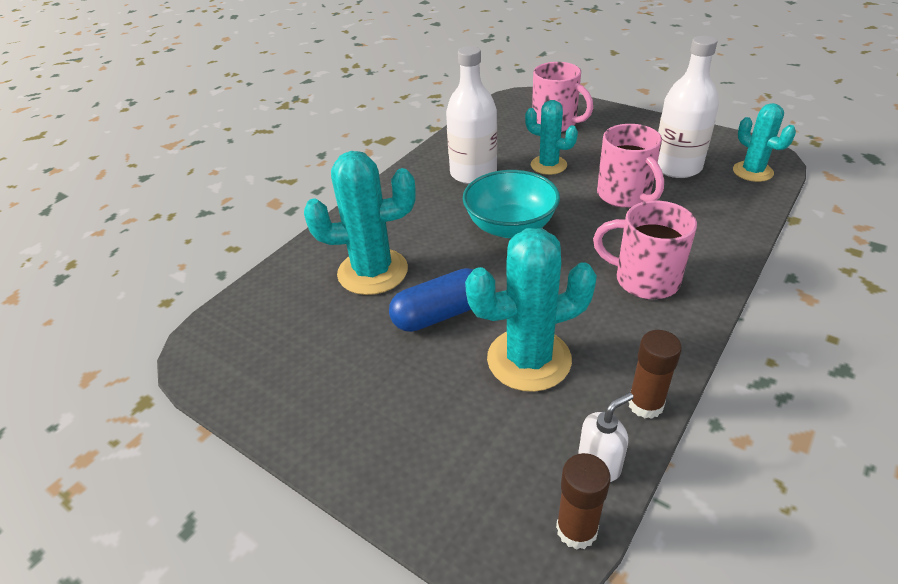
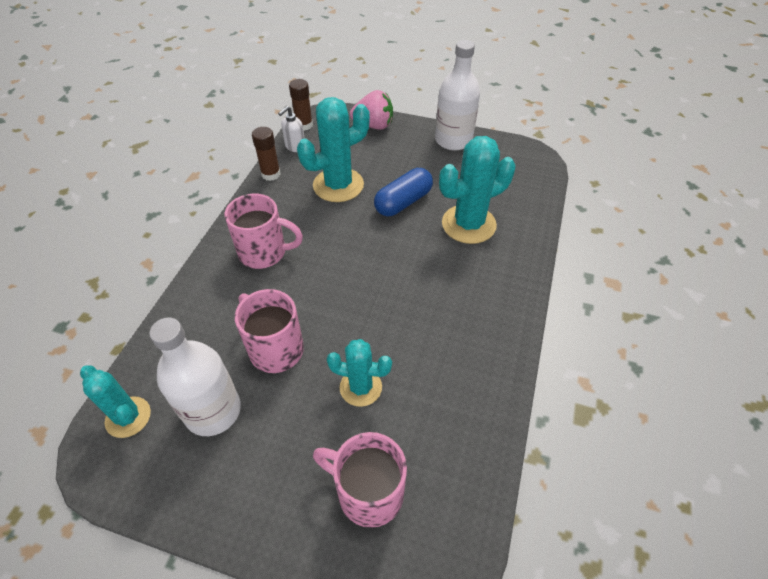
camera: 160 degrees right, 10 degrees up
(423, 490) = (373, 125): none -> pink strawberry
(473, 173) = (440, 357): white bottle -> white bottle (453, 140)
(510, 227) = (378, 287): turquoise bowl -> none

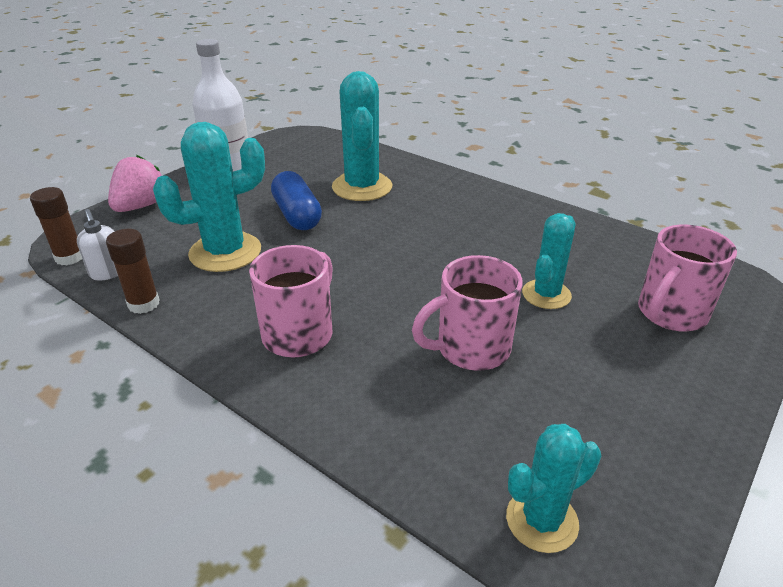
camera: 70 degrees left, 15 degrees down
(213, 411) = (551, 420): white bottle -> none
(338, 185) = (225, 252): turquoise cactus -> turquoise cactus turned 75 degrees clockwise

